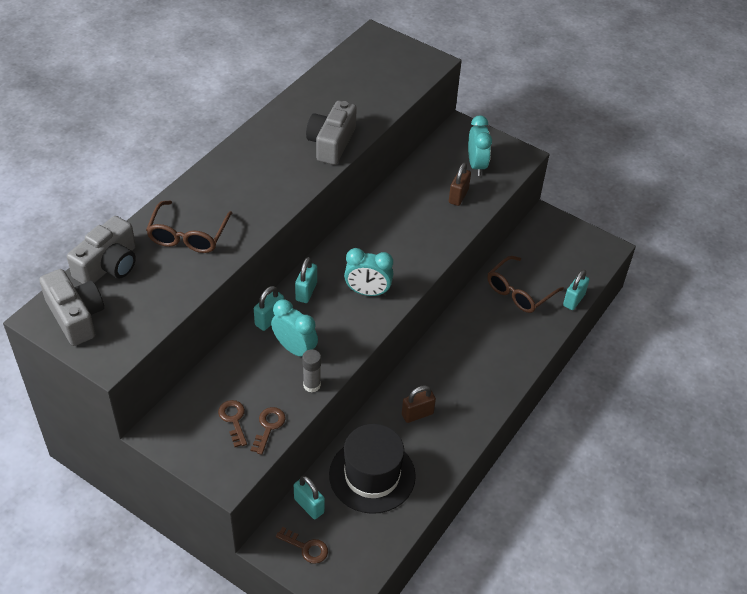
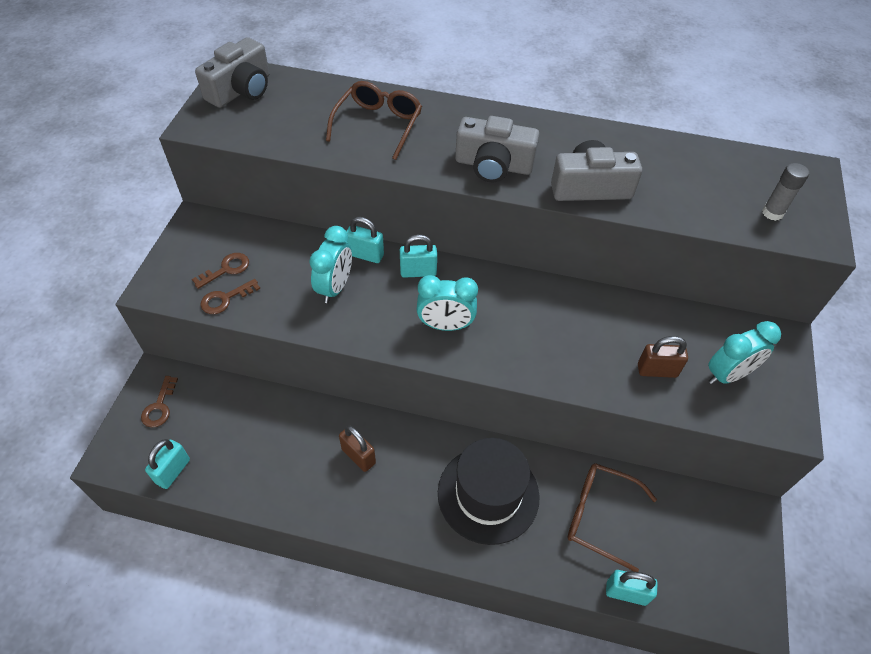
camera: 70 degrees right, 5 degrees up
(108, 265) = (313, 88): grey camera -> grey camera (493, 165)
(188, 236) = (378, 125): brown glasses -> brown glasses turned 120 degrees clockwise
(268, 427) = (225, 299): brown key -> brown key turned 150 degrees clockwise
(309, 506) = (209, 392): turquoise padlock -> turquoise padlock (173, 471)
(312, 385) = (292, 317): grey glue stick -> grey glue stick (772, 213)
(367, 292) = (445, 325): turquoise clock -> turquoise clock turned 75 degrees counterclockwise
(372, 475) = (262, 437): black hat -> black hat (488, 494)

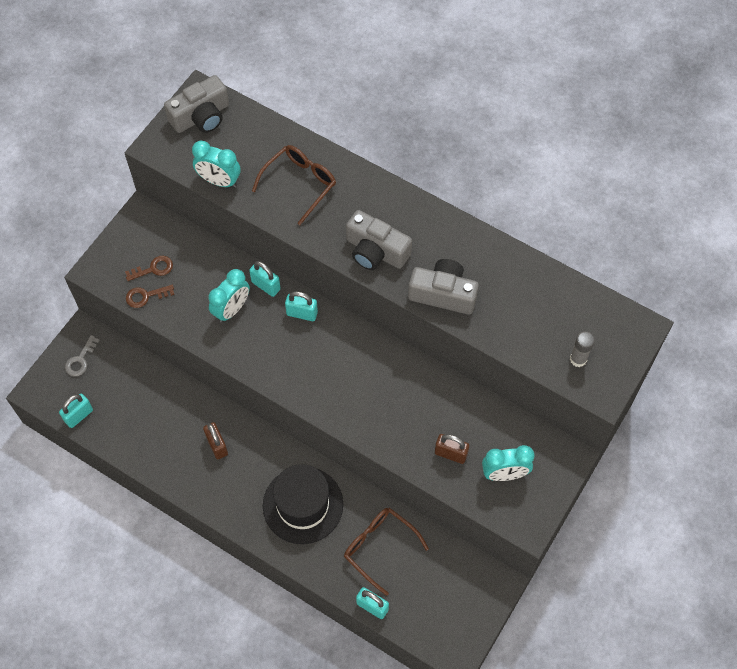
camera: 20 degrees right, 10 degrees up
(159, 406) = (80, 360): brown key -> grey key
(445, 325) = (304, 368): turquoise clock -> turquoise clock (219, 181)

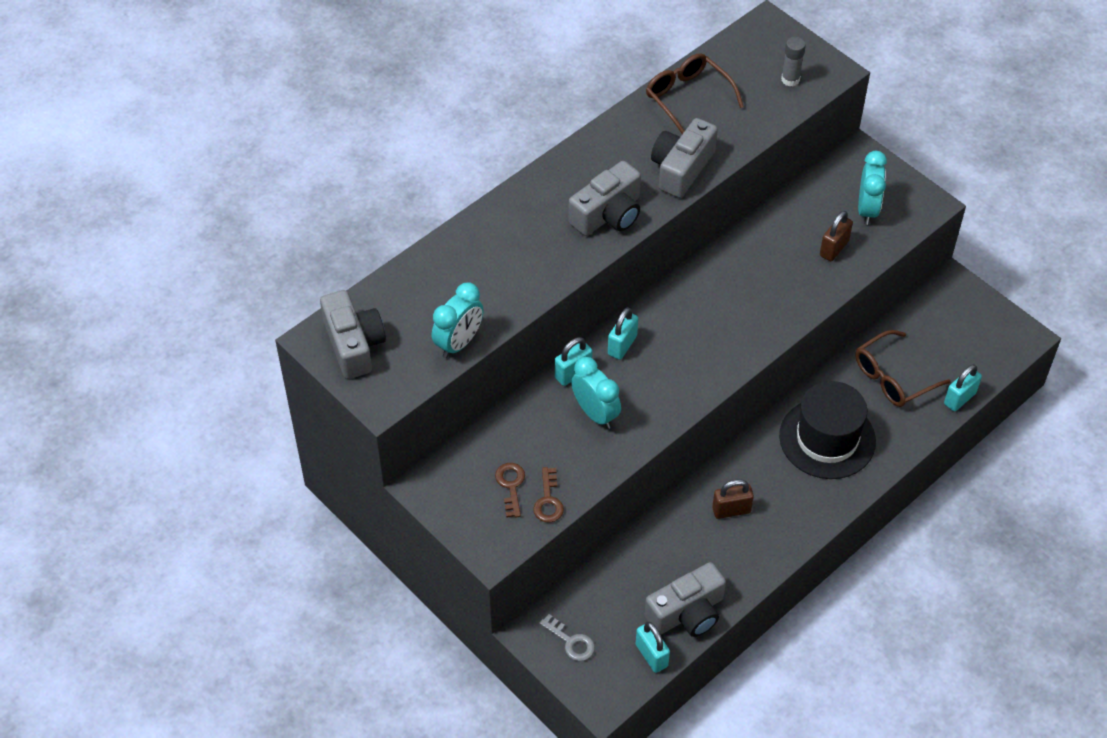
camera: 75 degrees left, 10 degrees down
(119, 432) = (687, 612): none -> grey camera
(300, 184) = (492, 265): brown glasses -> brown glasses (687, 98)

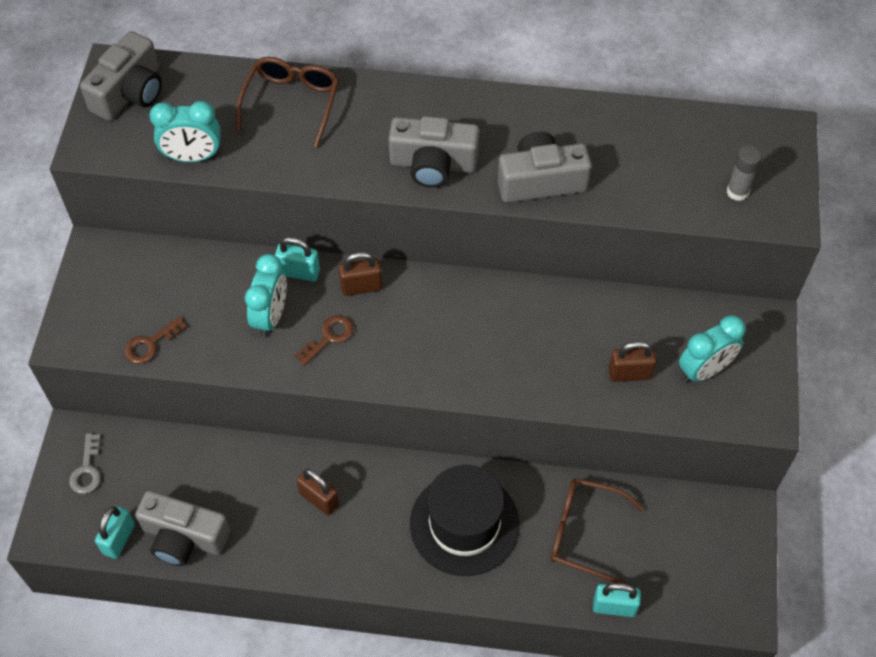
camera: 50 degrees right, 5 degrees up
(511, 486) = (144, 308): brown key -> brown key (328, 337)
(622, 345) = (361, 287): turquoise padlock -> brown padlock
(687, 98) = (628, 132): brown glasses -> brown glasses (291, 103)

